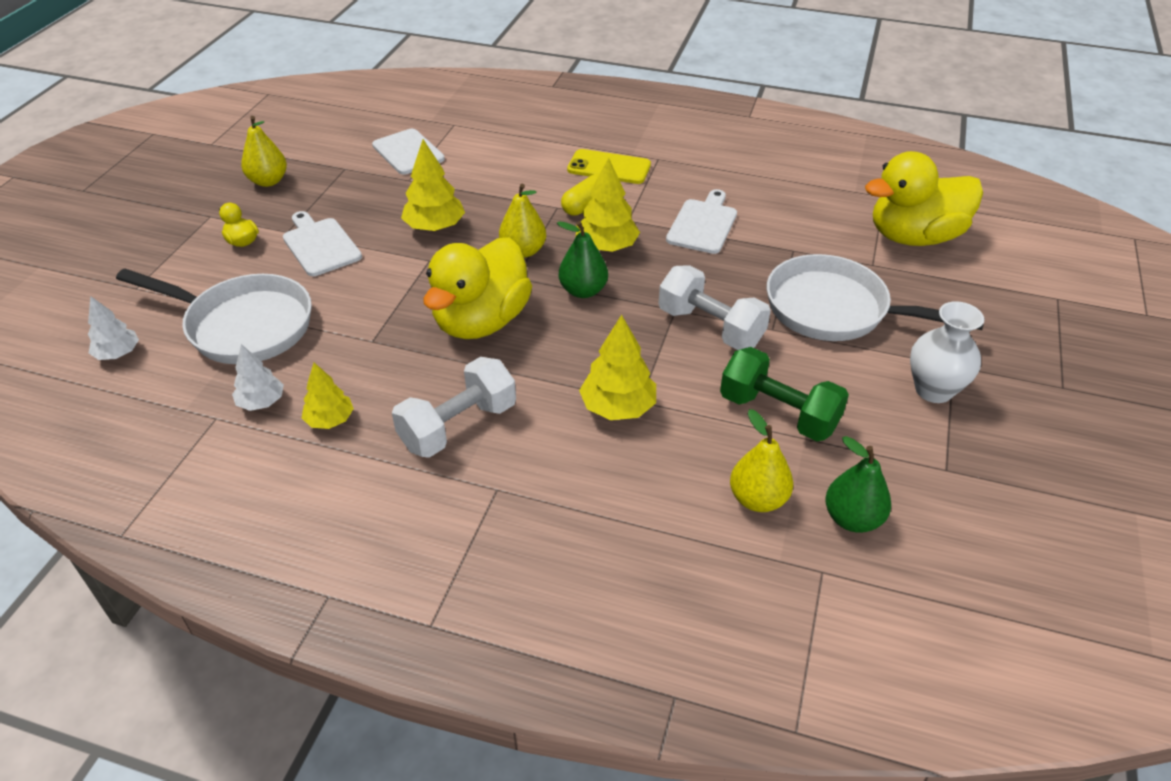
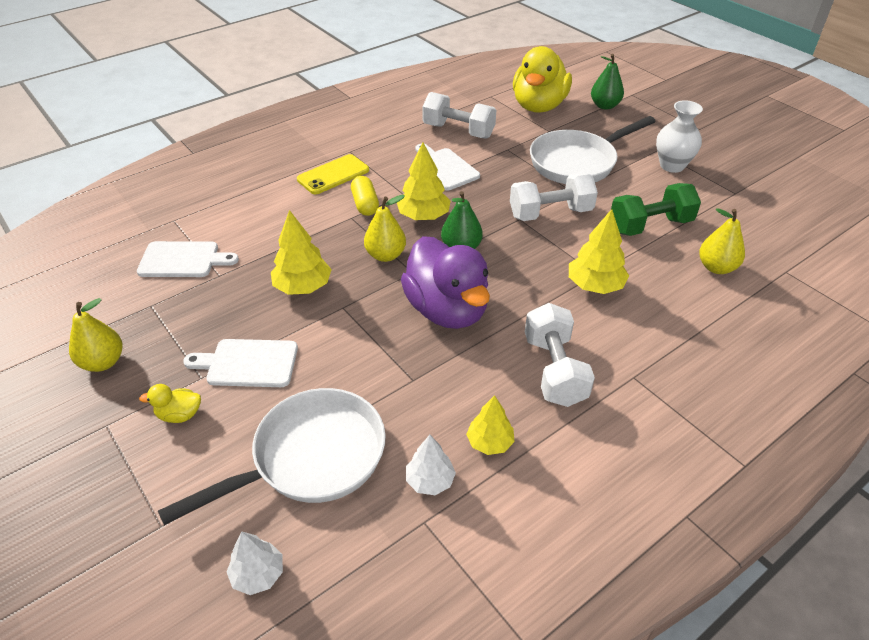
camera: 55 degrees left, 0 degrees up
(481, 321) = (447, 310): yellow duck -> purple duck
(782, 204) = (458, 131): none -> white dumbbell
(852, 519) = (752, 241): green pear -> green pear (604, 106)

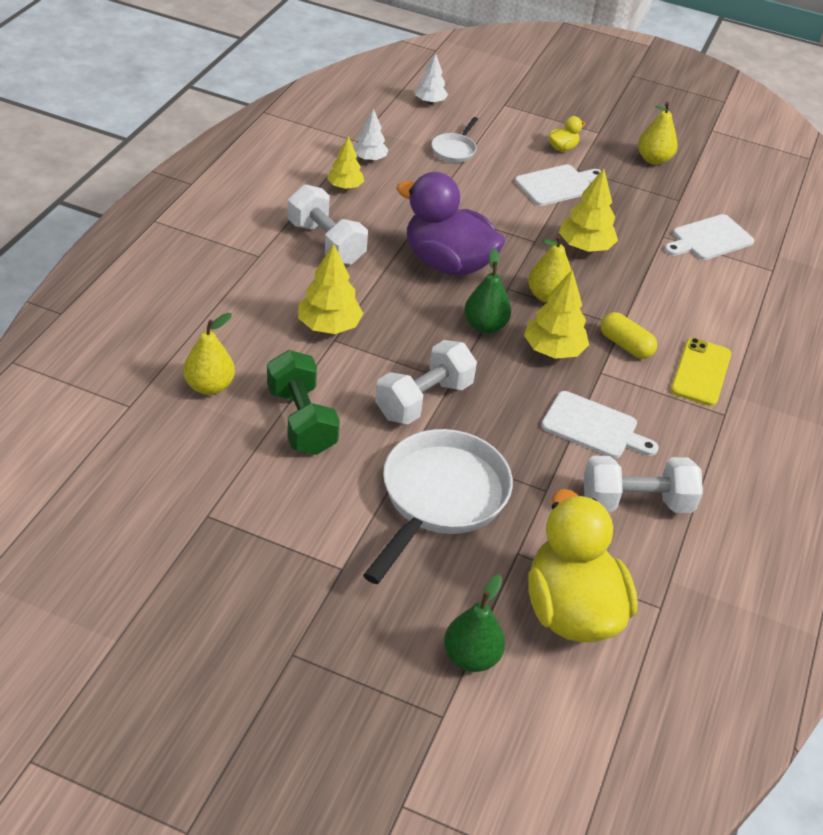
camera: 145 degrees right, 0 degrees up
(311, 458) = (454, 150): white pan -> white pan, size x0.47
(650, 225) = (301, 420): green dumbbell -> green dumbbell turned 60 degrees counterclockwise
(672, 166) = (309, 540): white vase -> none

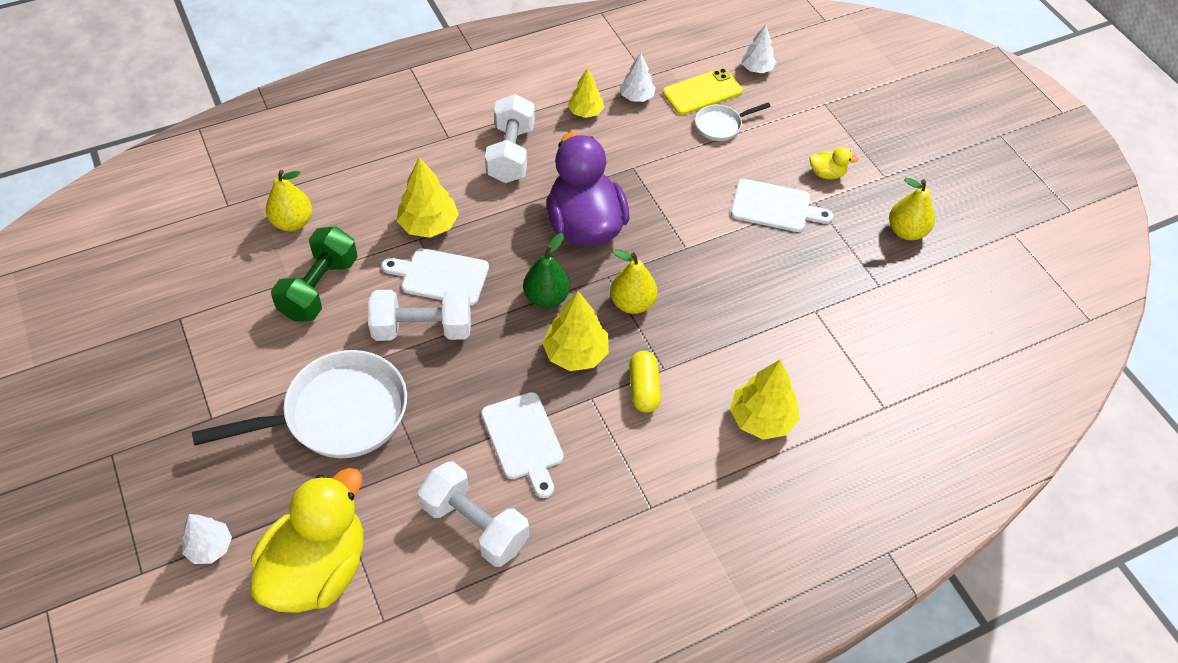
camera: 45 degrees right, 10 degrees up
(471, 657) = (210, 547): green pear -> white tree
(585, 247) = (725, 278): yellow tree -> yellow tree (761, 419)
(700, 372) = (679, 456): yellow phone -> yellow phone (702, 92)
(709, 239) = (859, 339): white cutting board -> white cutting board (441, 276)

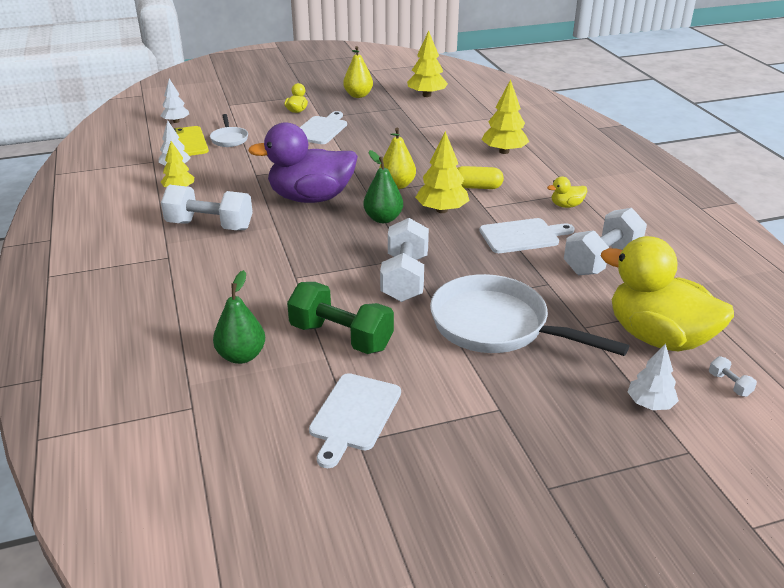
camera: 80 degrees left, 20 degrees down
(235, 630) = (729, 384): none -> white dumbbell
(292, 222) = (241, 356): yellow pear -> green pear
(338, 414) = (496, 326): white pan -> white pan turned 45 degrees counterclockwise
(429, 225) = (280, 271): yellow tree -> yellow tree (426, 95)
(441, 276) = (346, 267): white cutting board -> white cutting board (353, 415)
(610, 492) = (566, 205): none -> yellow duck

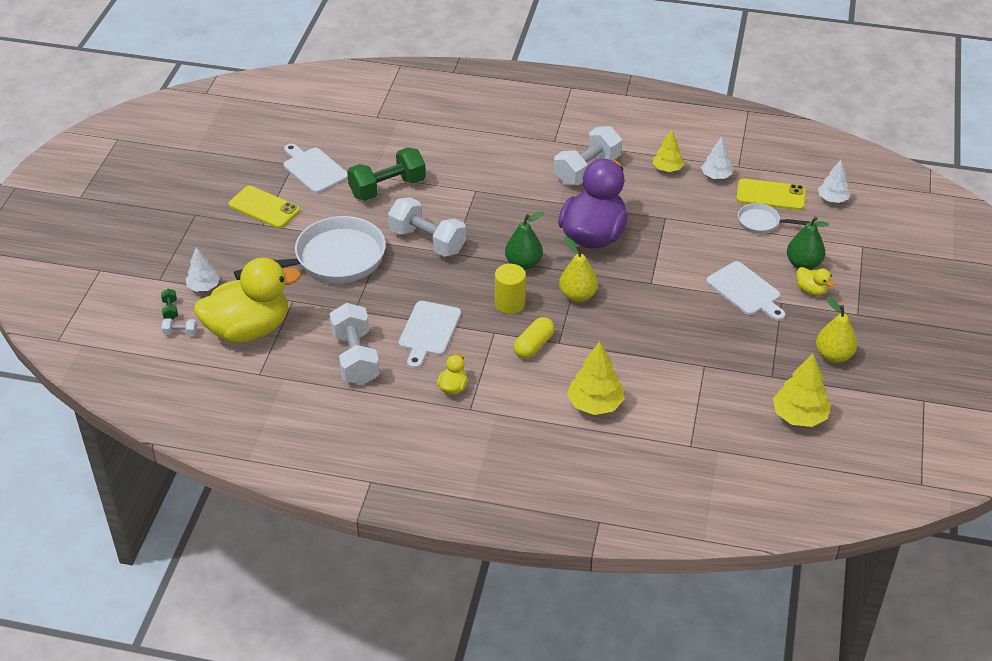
camera: 120 degrees right, 10 degrees up
(241, 356) = (406, 144): green pear -> green pear (803, 264)
(442, 210) = (510, 303): yellow tree -> yellow cylinder
(469, 424) = (264, 207): none -> yellow phone
(714, 412) = (170, 310): none -> green dumbbell

